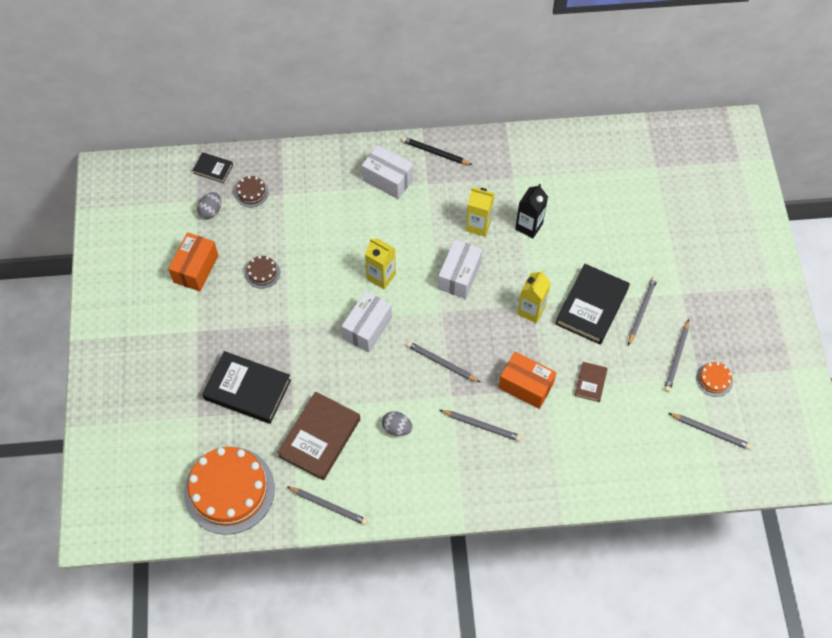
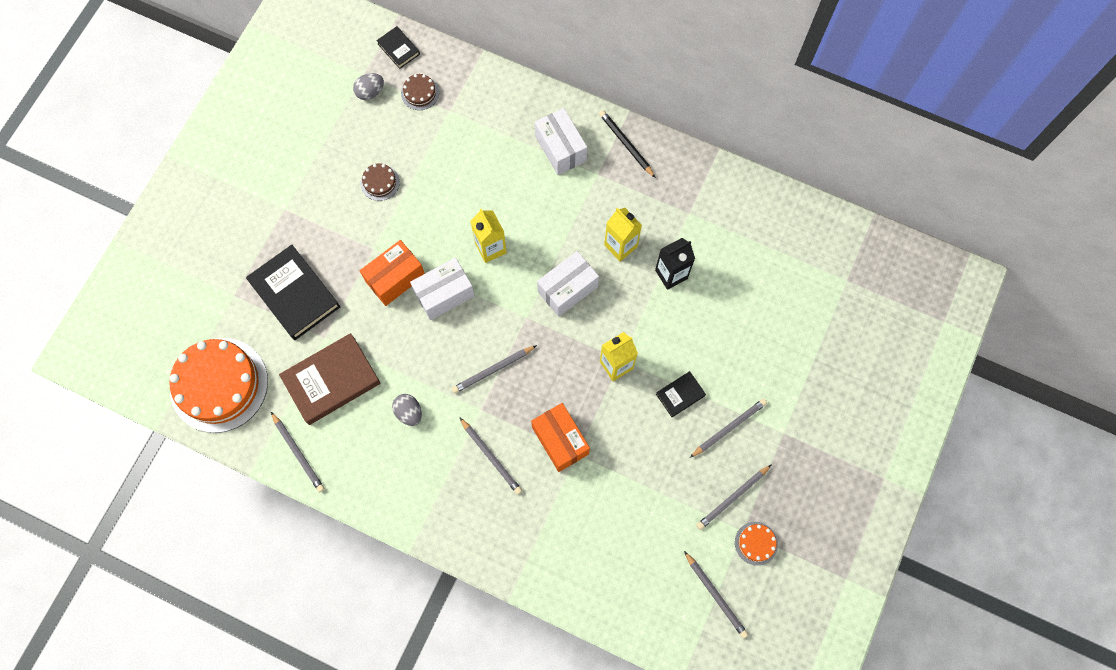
camera: 30 degrees right, 10 degrees up
(196, 269) = (321, 145): orange box -> orange box (395, 278)
(441, 363) = (493, 370): grey pencil -> grey pencil turned 90 degrees counterclockwise
(590, 383) = (627, 474): brown book -> none
(591, 306) = (680, 395): black book -> black book, size x0.50

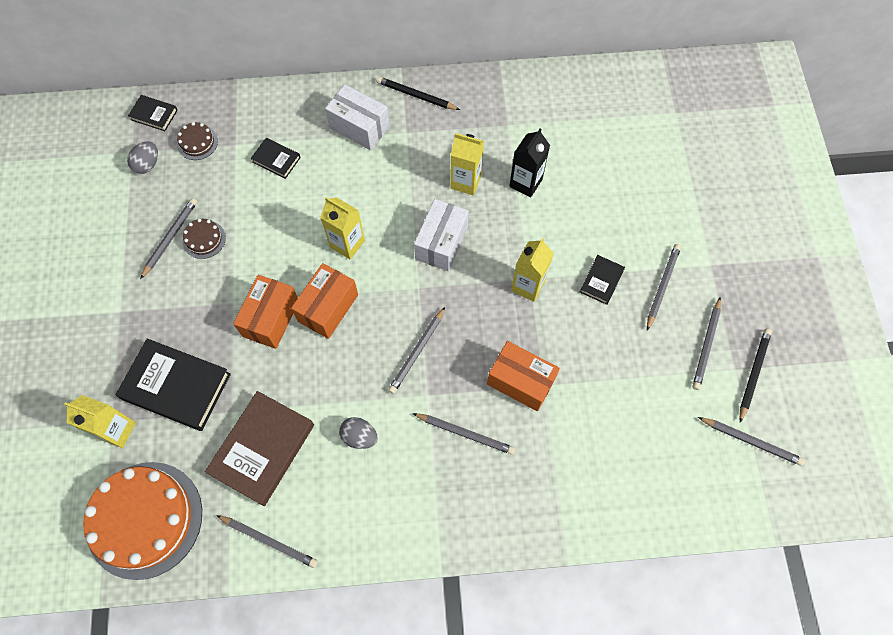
camera: 30 degrees left, 5 degrees down
(234, 305) = (117, 430): none -> yellow carton
(354, 167) = (170, 238): none -> grey pencil
(444, 294) = (328, 308): white box -> orange box
(475, 142) = (276, 160): none -> black book
(756, 543) = (753, 373): orange cake -> black pencil

